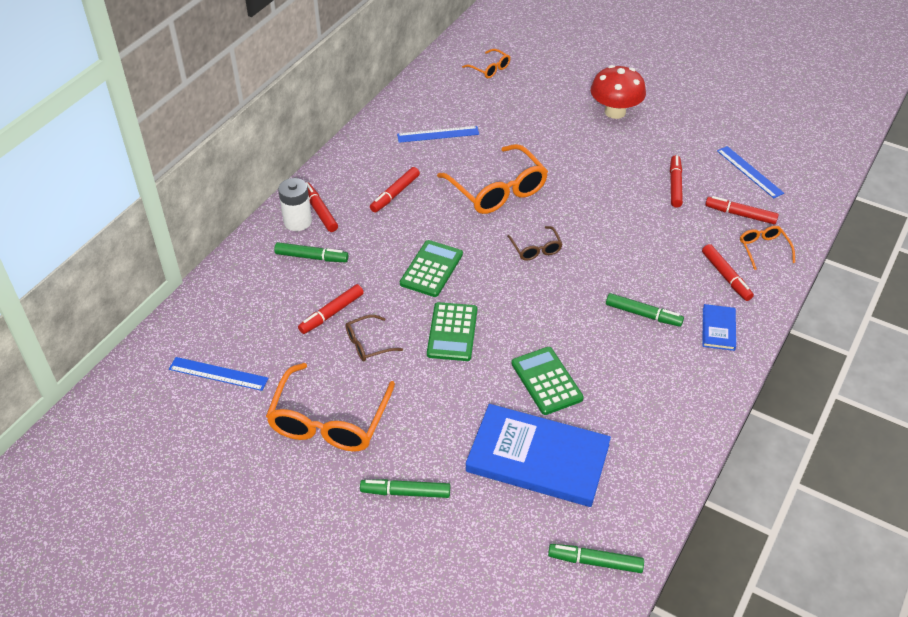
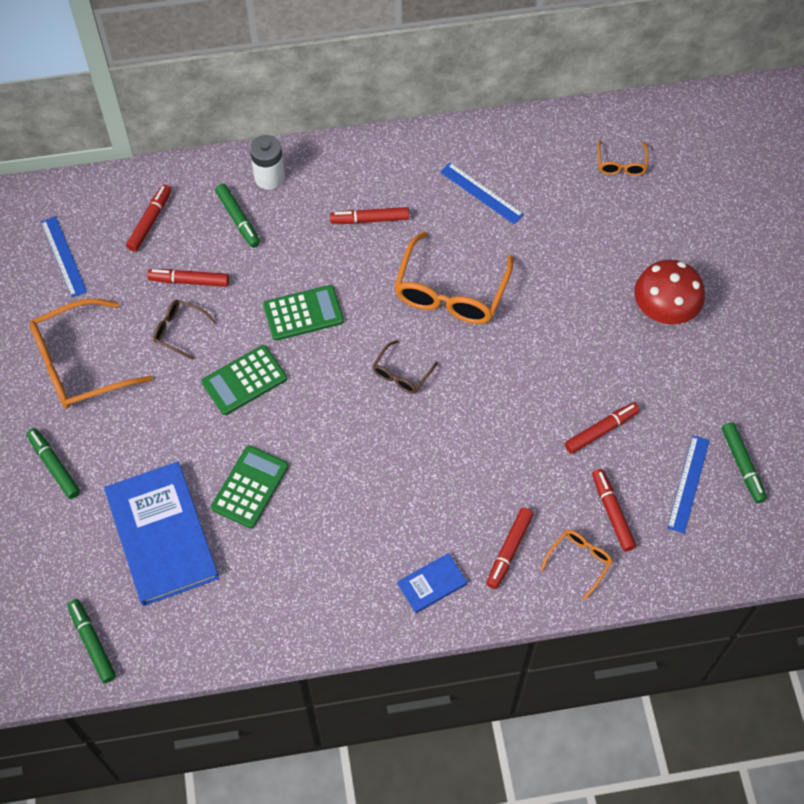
camera: 50 degrees right, 15 degrees up
(319, 211) = (296, 182): red marker -> red marker (150, 221)
(643, 314) = (395, 511): green marker -> green marker (742, 465)

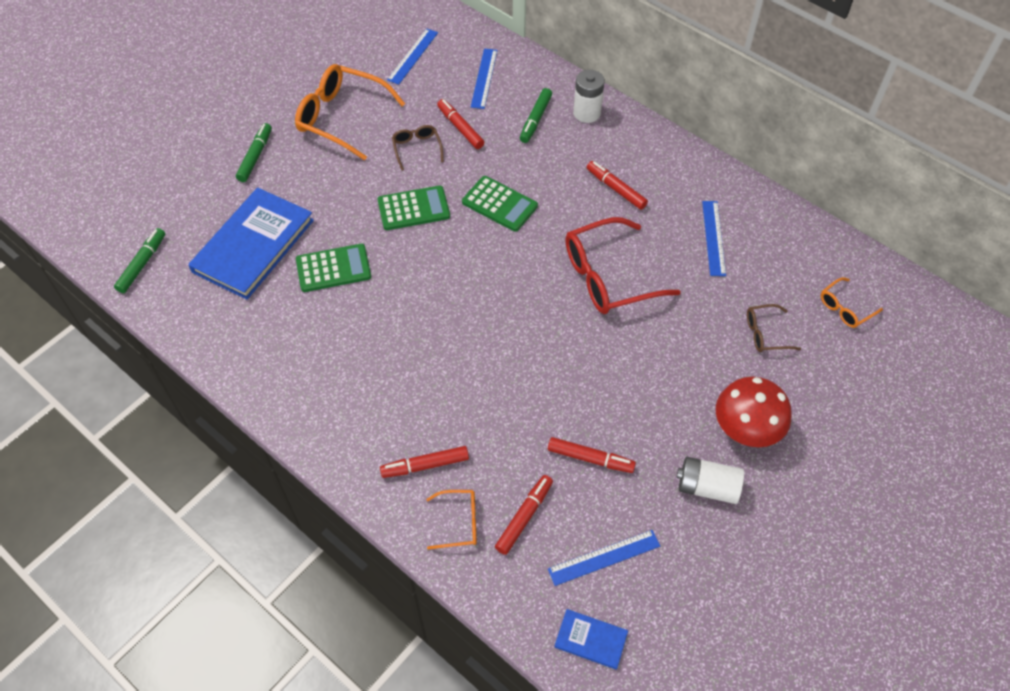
camera: 50 degrees right, 5 degrees down
(150, 221) = (484, 78): red marker -> blue ruler
(244, 380) = (413, 208): green calculator -> green calculator turned 150 degrees clockwise
(401, 374) = (509, 294): brown glasses -> brown glasses (765, 333)
(432, 584) = (352, 432): blue book -> blue book (591, 640)
(450, 292) = (608, 277): orange glasses -> red glasses
(688, 373) = (707, 487): none -> white battery
(742, 465) = (661, 589): green marker -> none

